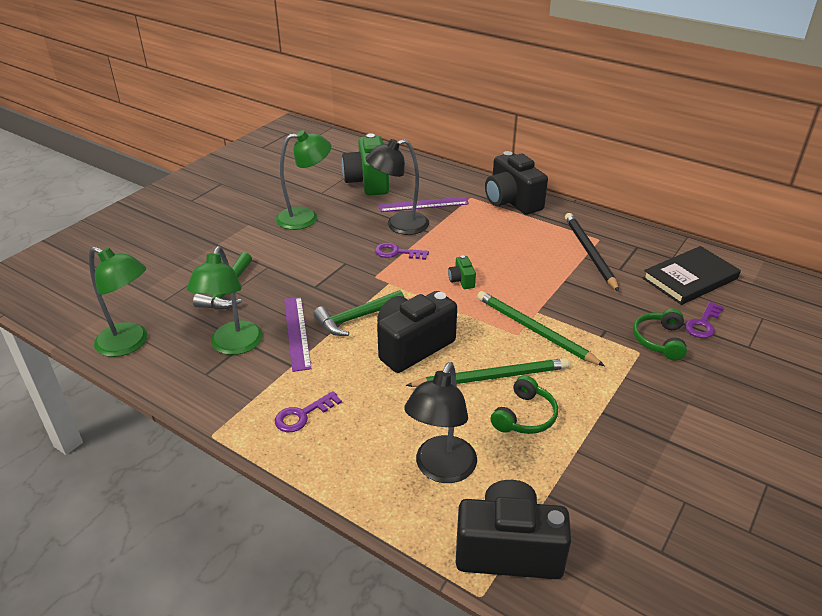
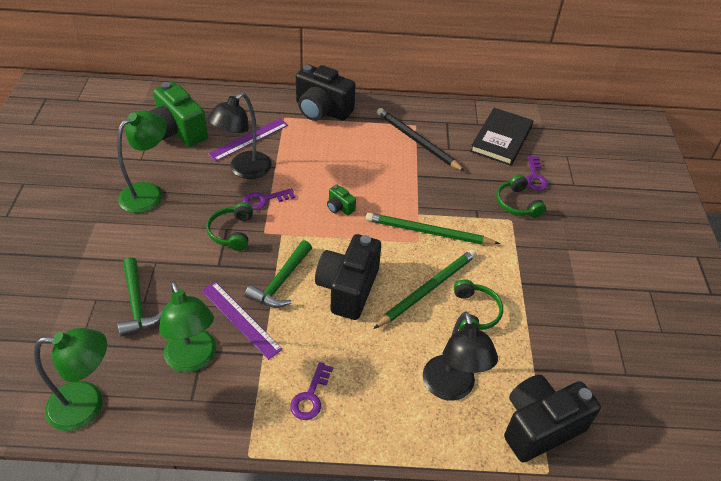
camera: 35 degrees left, 10 degrees up
(347, 267) = (232, 232): none -> green headphones

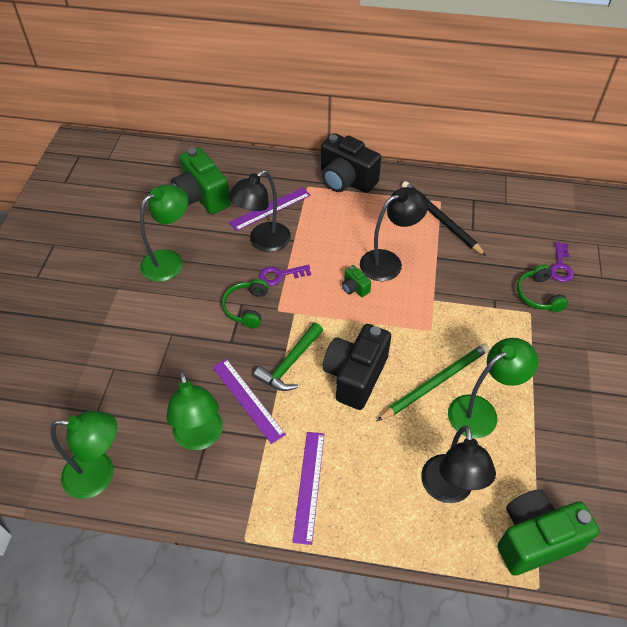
camera: 10 degrees right, 5 degrees up
(137, 304) = (151, 376): green hammer -> none
(310, 396) = (309, 485): purple key -> purple ruler
(371, 182) = (388, 262): none -> black lamp
(428, 232) = (442, 320): green pencil -> none
(474, 312) = (481, 411): green headphones -> green lamp
(501, 139) = (529, 221): black book -> none
(540, 427) = (535, 539): black camera -> green camera

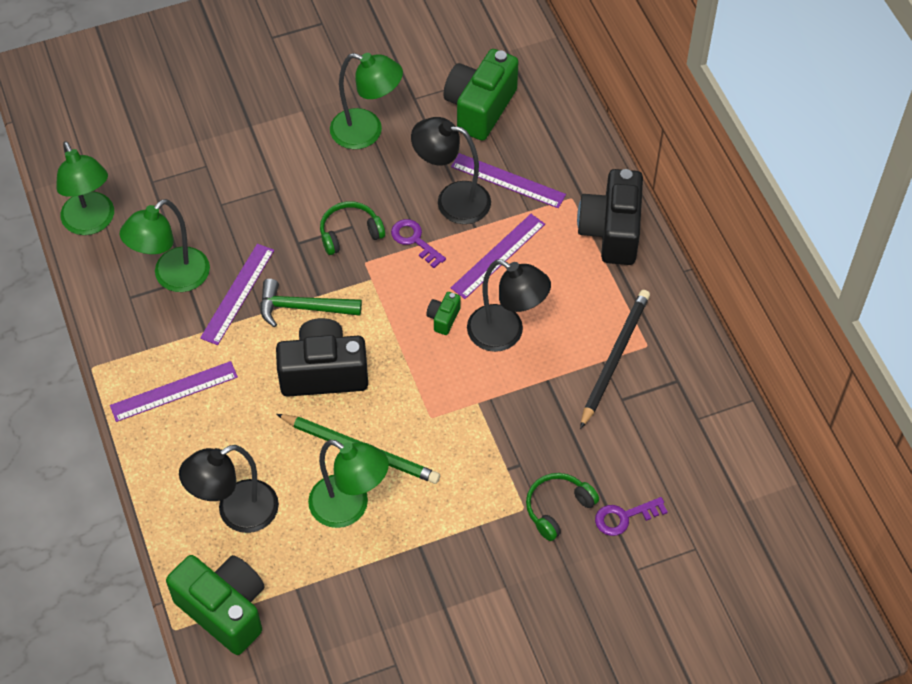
camera: 60 degrees right, 5 degrees up
(325, 239) = (498, 256): none -> purple ruler

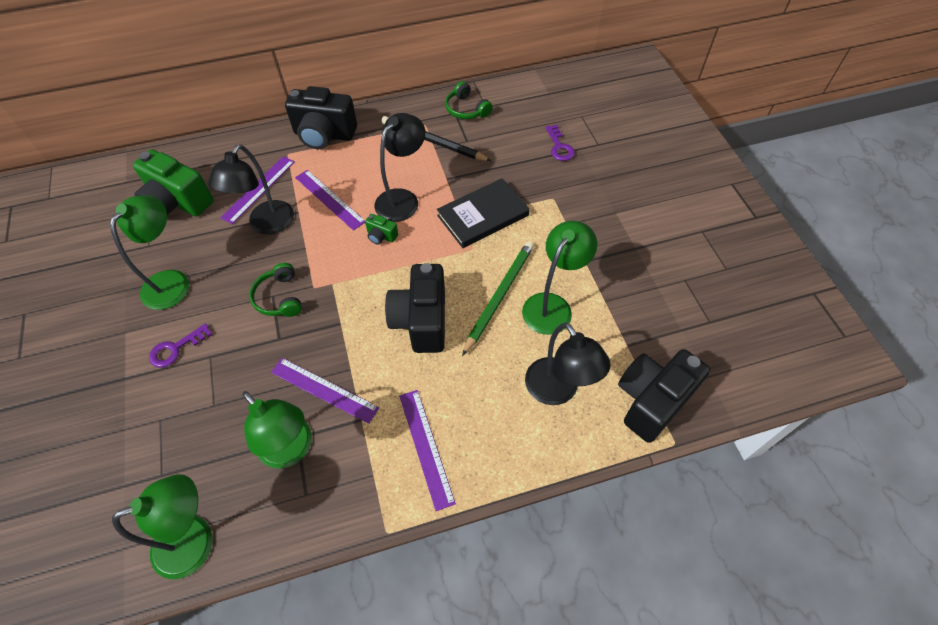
camera: 85 degrees left, 0 degrees up
(224, 610) = (652, 401): green camera -> black camera
(302, 308) = (351, 336): green hammer -> none
(414, 240) = (300, 251): purple key -> purple key (176, 348)
(485, 426) = (483, 216): none -> black book
(557, 508) = (552, 180): green headphones -> green headphones (466, 109)

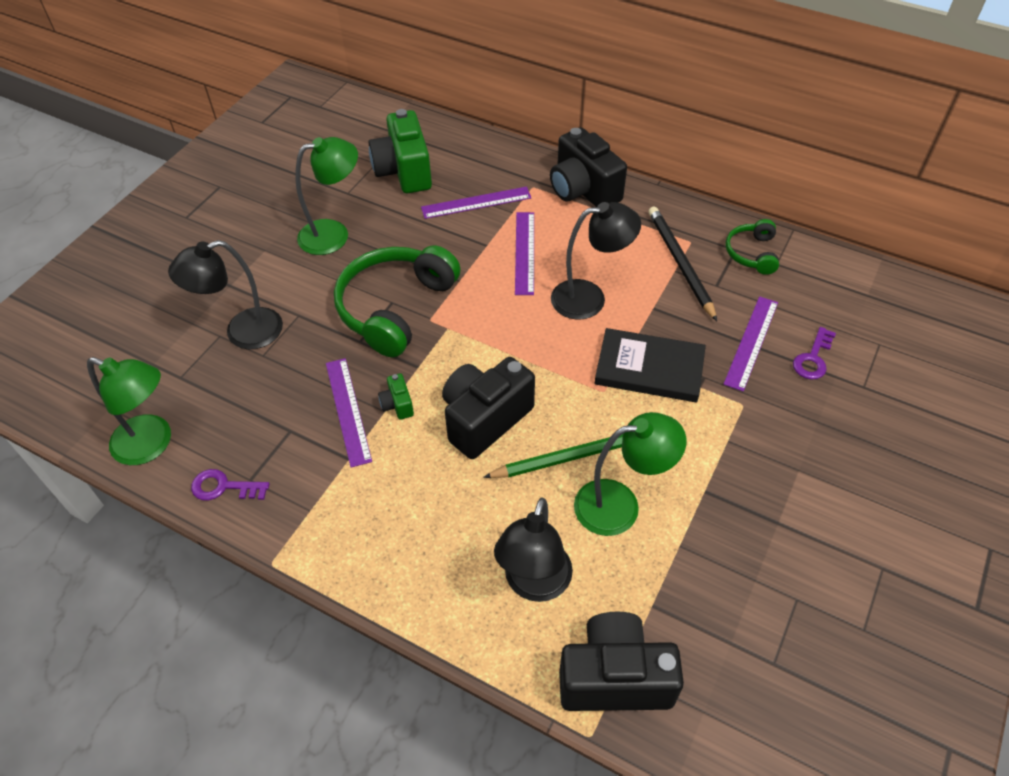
camera: 45 degrees right, 5 degrees down
(176, 348) = (283, 290): purple key -> purple key (224, 487)
(266, 225) = (450, 238): black lamp -> black lamp (242, 333)
(279, 297) = (395, 308): green headphones -> green headphones, size x1.95
(291, 450) = (276, 437): green lamp -> none
(381, 236) = (533, 318): green camera -> green camera (397, 404)
(426, 447) = (371, 526): purple ruler -> purple ruler (751, 342)

